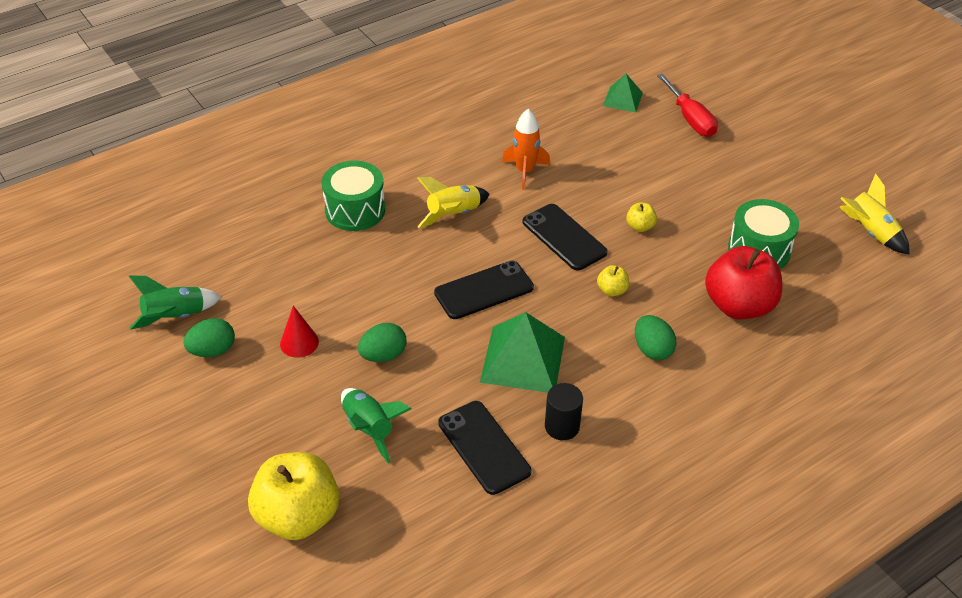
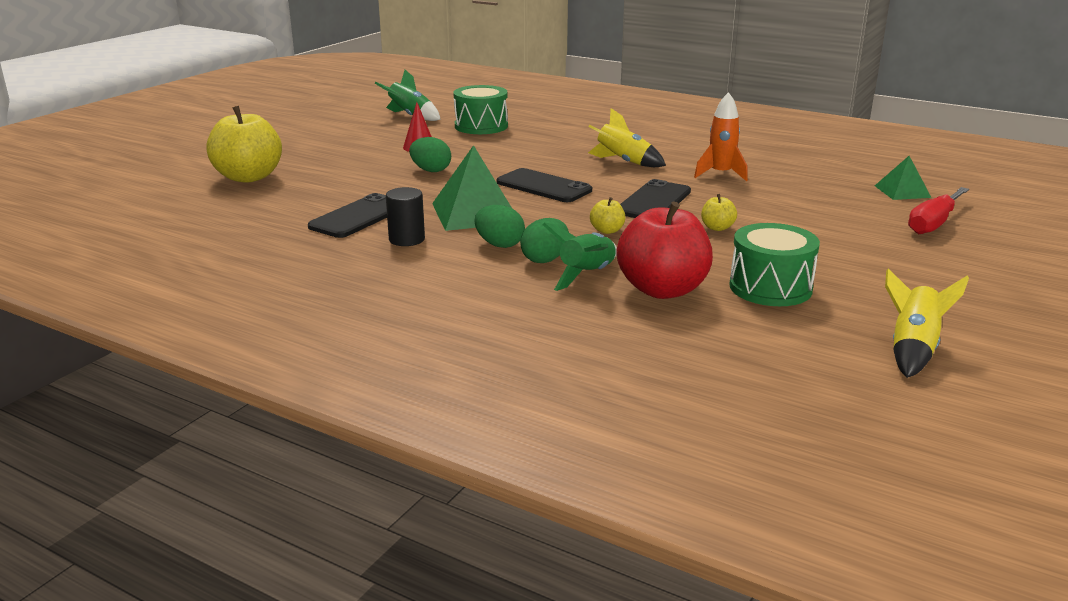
camera: 65 degrees right, 20 degrees down
(212, 350) = (388, 129): green egg -> green egg (499, 245)
(355, 210) = (582, 135): green drum -> green drum (481, 126)
(369, 428) = (349, 180): green rocket -> green rocket (587, 275)

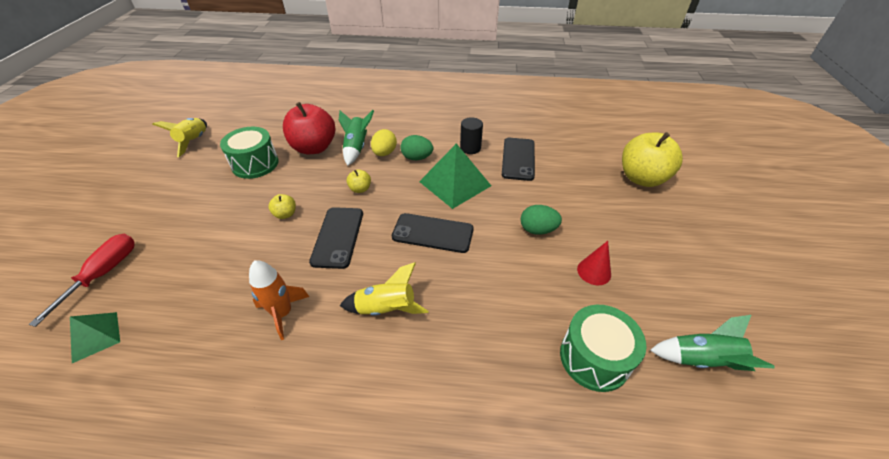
camera: 155 degrees right, 20 degrees up
(545, 259) = (384, 153): green egg -> yellow egg

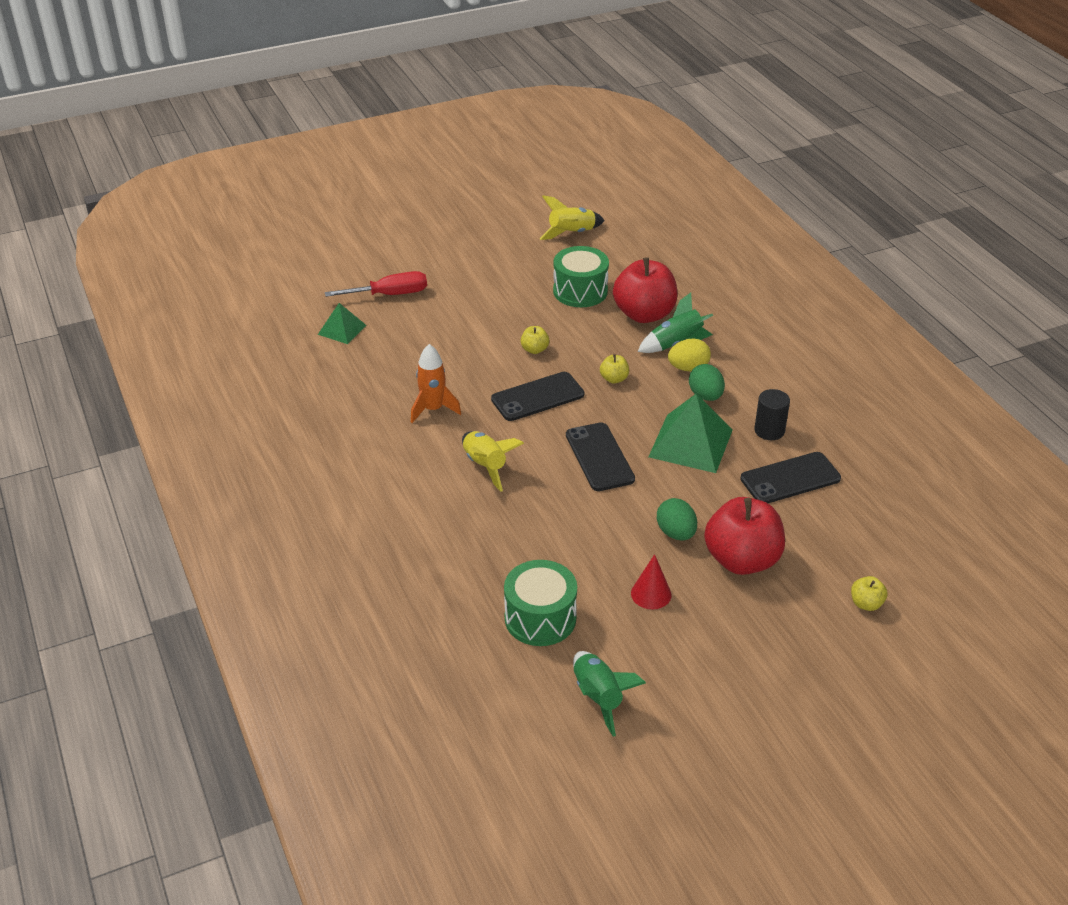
camera: 60 degrees right, 5 degrees down
(580, 211) = (742, 560): none -> red apple
(642, 178) = (866, 604): yellow apple -> yellow apple, size x0.43

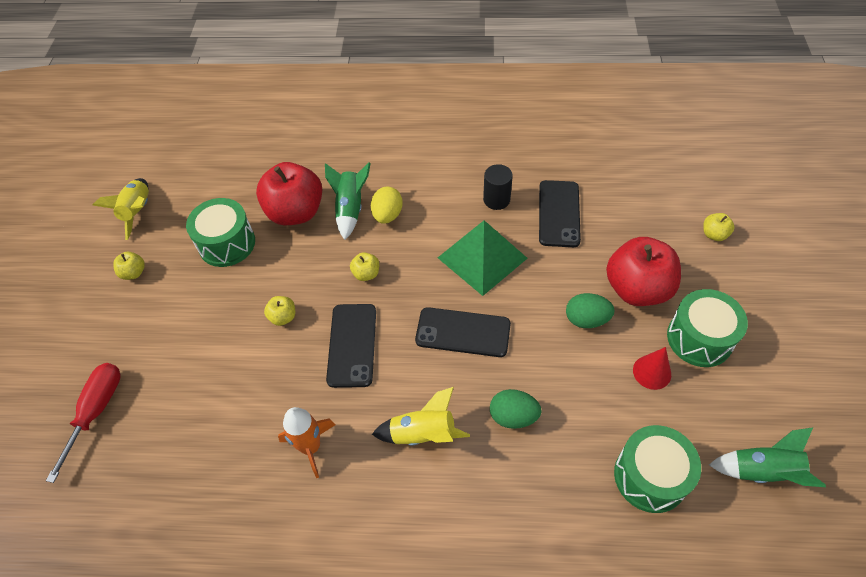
camera: 60 degrees left, 15 degrees up
(342, 329) = (116, 487): green pyramid -> none
(514, 258) = (134, 273): none -> yellow apple
(705, 396) = (430, 220): green egg -> green egg (513, 416)
(717, 620) = (699, 338): none -> green drum

